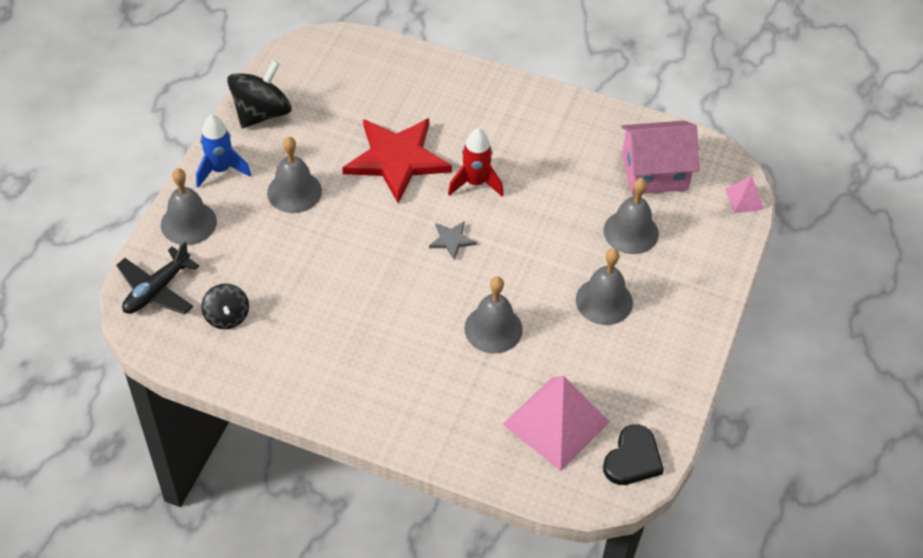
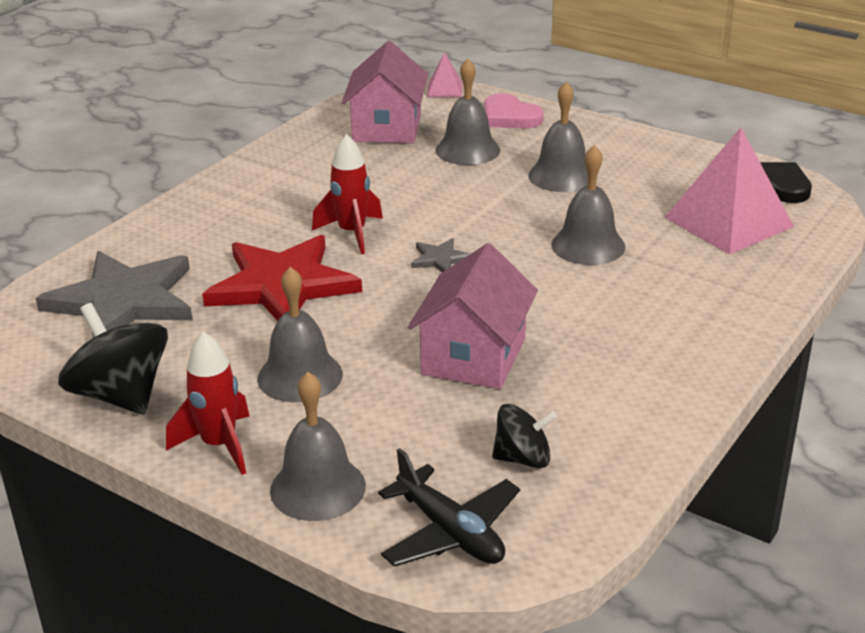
camera: 75 degrees left, 20 degrees down
(221, 170) = (219, 445): blue rocket -> red rocket
(331, 277) = (474, 356): none -> pink house
(361, 85) = (123, 301): none -> grey star
(705, 252) = (509, 117): none -> pink heart

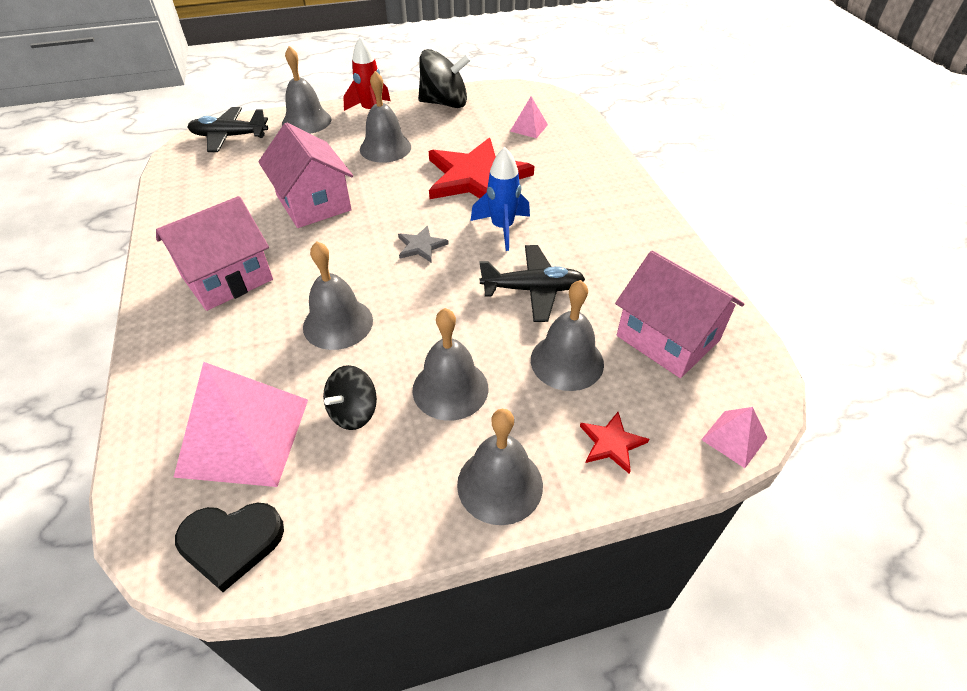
camera: 130 degrees right, 15 degrees up
(123, 301) = (529, 128): grey star -> pink pyramid
(352, 233) = (502, 228): red rocket -> blue rocket
(414, 188) = (533, 290): none -> black plane
(509, 117) = (611, 443): pink heart -> red star
(523, 458) = (228, 175): black spinning top -> black spinning top (353, 412)
(595, 134) = (500, 484): none -> grey bell
(644, 330) = (227, 278): none -> pink house

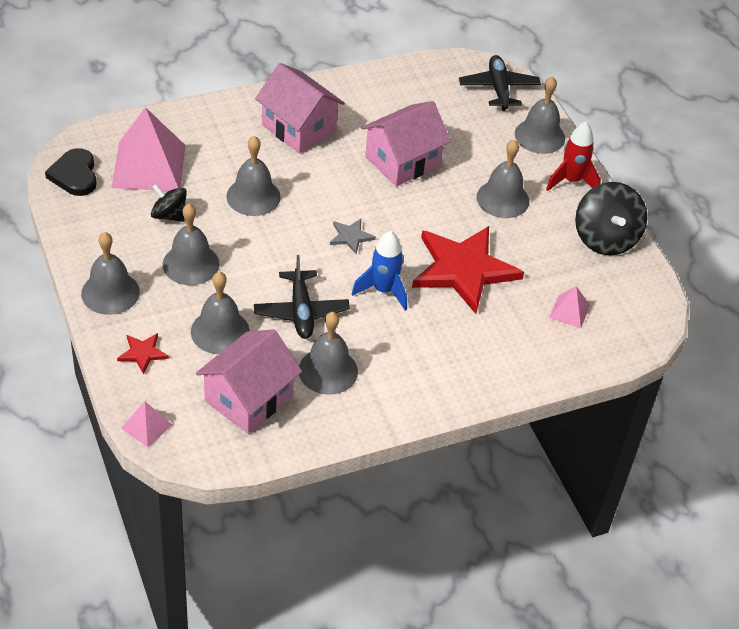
camera: 80 degrees right, 0 degrees up
(616, 273) = (328, 370): none -> grey bell

